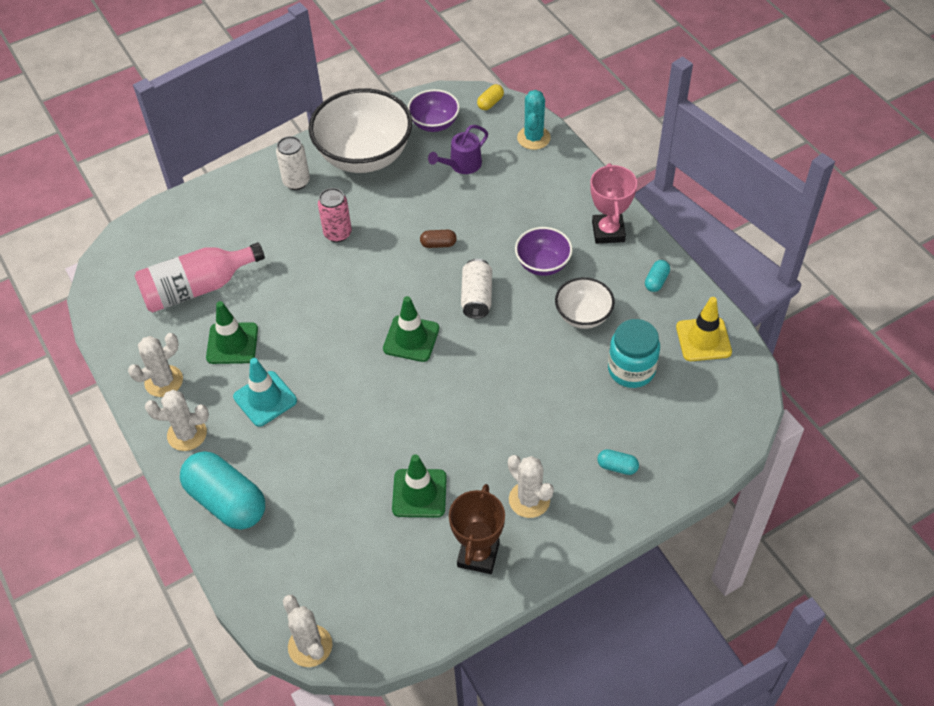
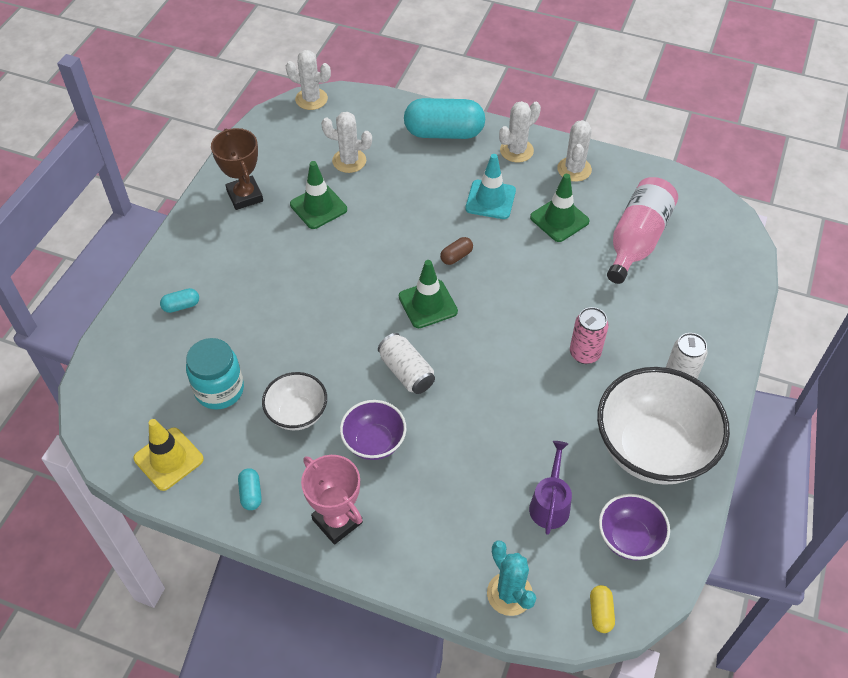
camera: 140 degrees right, 0 degrees up
(438, 244) = (487, 400): brown capsule -> brown capsule (456, 256)
(529, 500) = (234, 247): white cactus -> white cactus (349, 161)

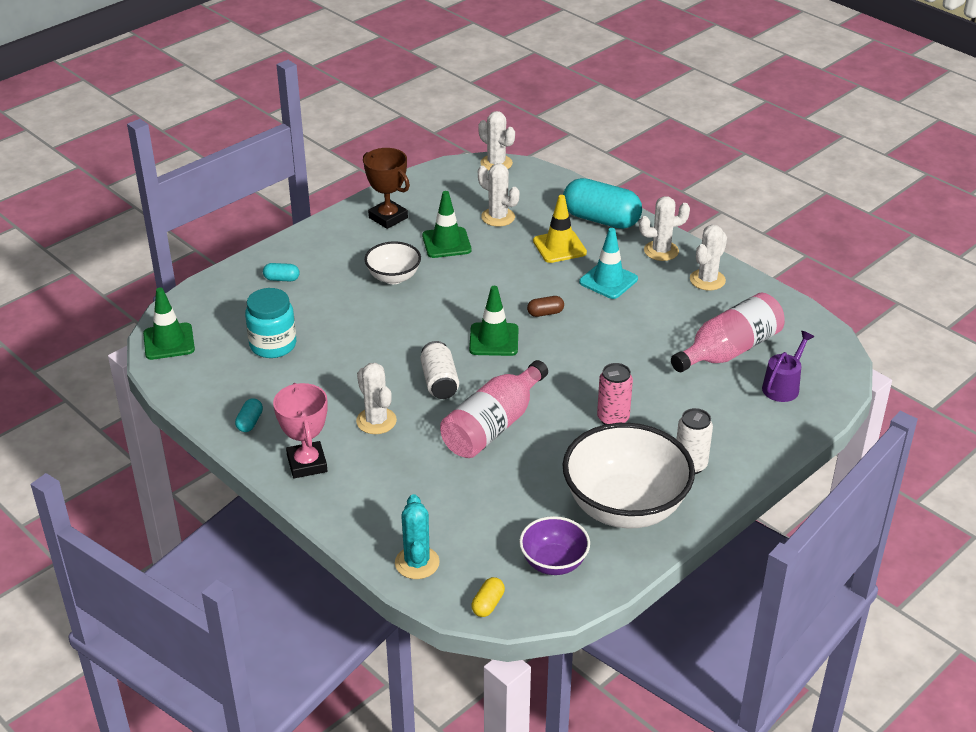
camera: 25 degrees right, 15 degrees down
(168, 459) = (201, 378): yellow traffic cone -> yellow traffic cone (559, 247)
(245, 196) = (388, 218): brown trophy -> brown trophy turned 45 degrees counterclockwise
(297, 413) = (325, 381): white bowl -> white bowl (393, 277)
(374, 442) = (376, 421): purple bowl -> white cactus
(485, 404) = (493, 426): none -> pink bottle
(550, 503) = (499, 514): purple watering can -> purple watering can (783, 386)
(559, 219) = (664, 313): green traffic cone -> green traffic cone (169, 342)

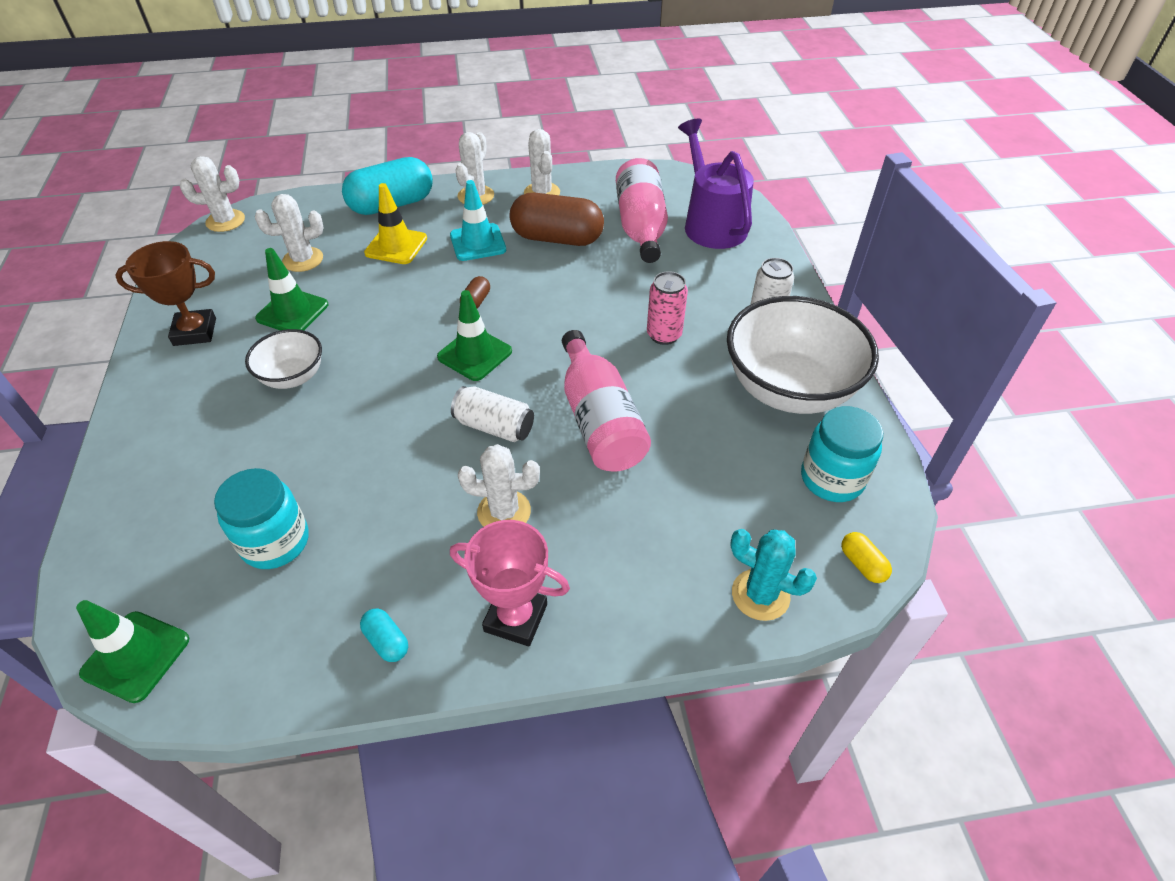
camera: 55 degrees left, 10 degrees up
(281, 279) = (171, 472): turquoise capsule -> none
(553, 562) = (832, 478): purple bowl -> turquoise jar
(660, 315) = (557, 238): none -> brown capsule
(783, 386) = (711, 223): purple watering can -> purple watering can, size x1.76

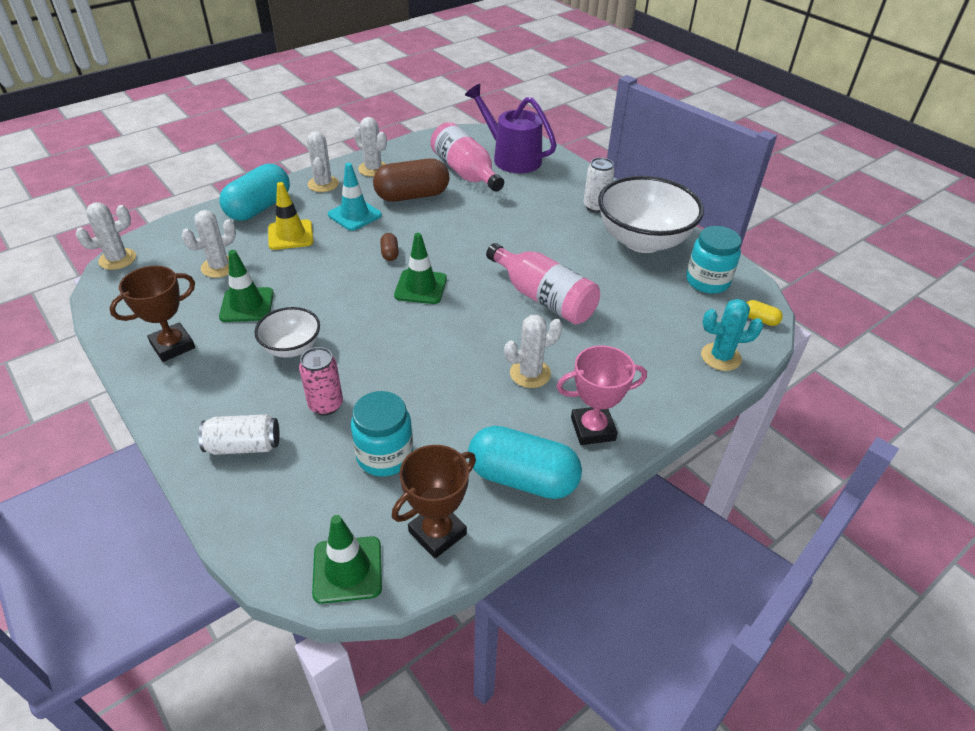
camera: 30 degrees left, 5 degrees down
(249, 661) = (437, 533): none -> brown trophy
(386, 641) = (522, 478): turquoise capsule -> turquoise capsule, size x2.36
(494, 426) = (476, 326): white can -> white can (244, 446)
(664, 335) = (540, 234): pink can -> pink can (326, 405)

